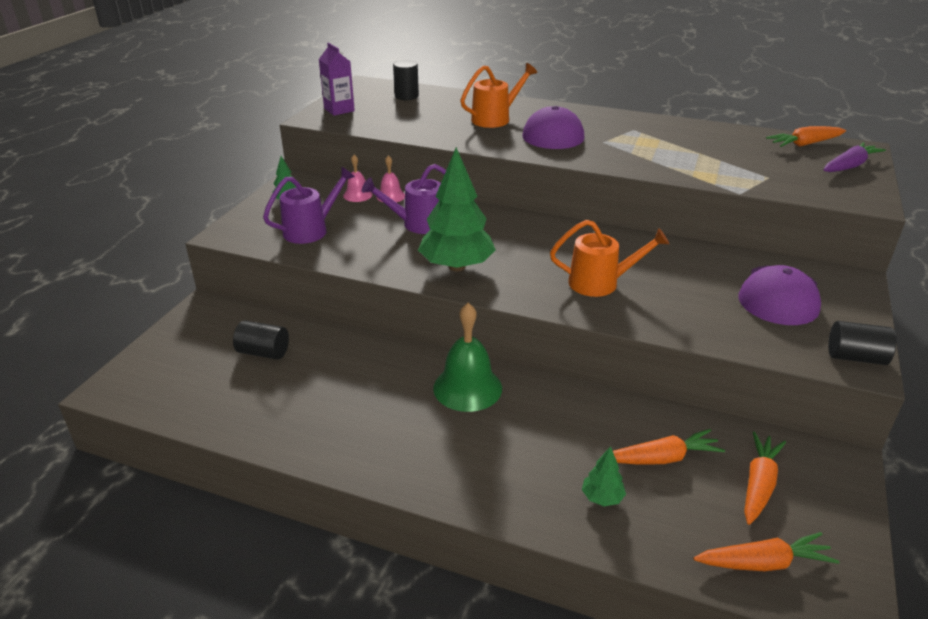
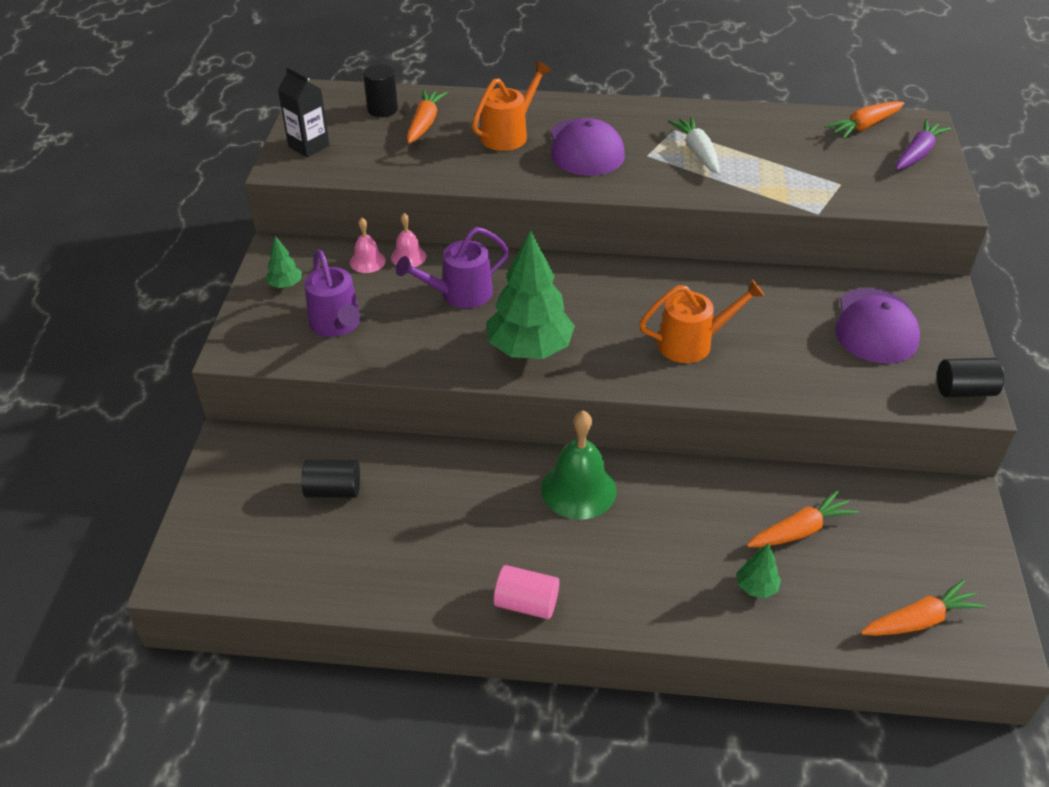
camera: 15 degrees left, 10 degrees up
(311, 230) = (337, 325): purple watering can -> purple watering can turned 120 degrees clockwise
(339, 110) = (309, 146): purple carton -> black carton
(380, 467) = (526, 603): none -> pink cylinder
(647, 144) = (697, 152): none -> white carrot
(758, 484) = (895, 538): orange carrot -> orange carrot (425, 123)

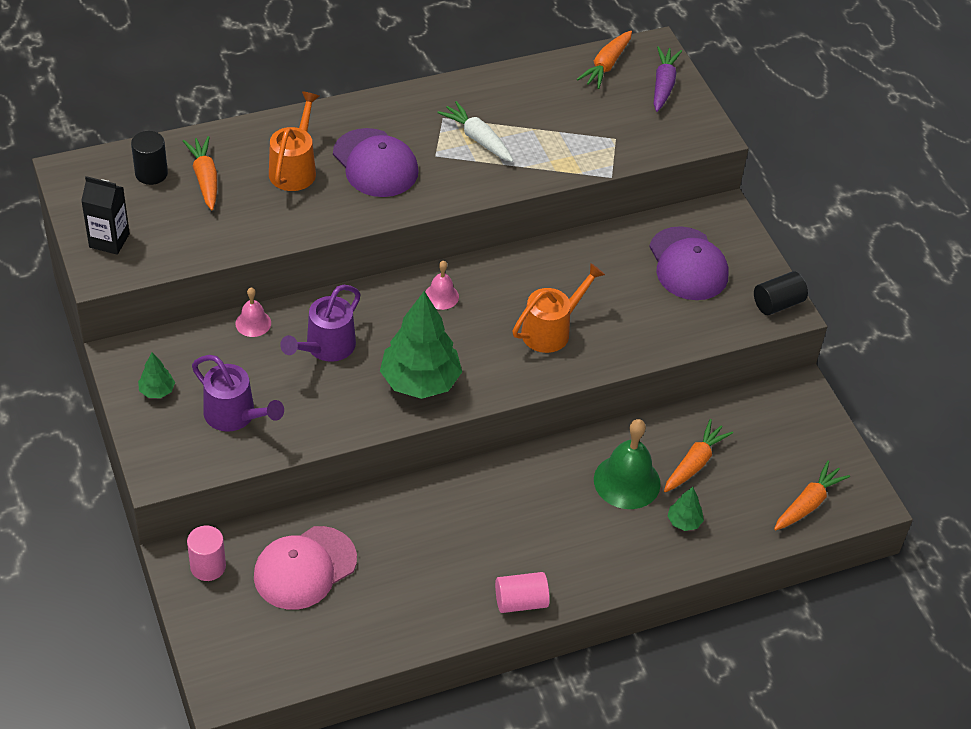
camera: 30 degrees left, 5 degrees up
(248, 457) = (208, 566): none -> pink cylinder
(333, 490) = (305, 568): black cylinder -> pink cap
(367, 261) = (218, 341): pink bell -> pink bell (441, 296)
(578, 489) = (508, 491): green bell -> green bell (627, 481)

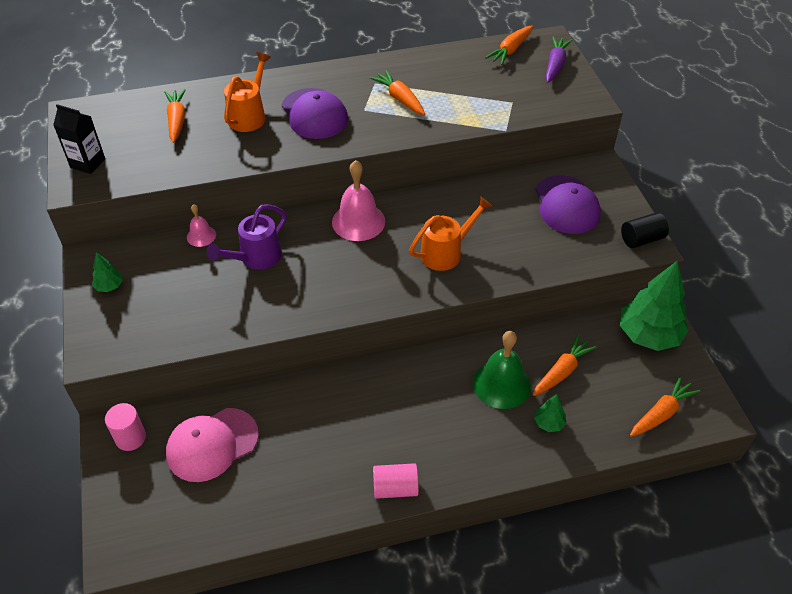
camera: 10 degrees right, 0 degrees up
(151, 173) = (136, 115): black cylinder -> none
(235, 416) = (168, 310): purple watering can -> none
(420, 381) = (329, 289): green tree -> green tree (648, 335)
(441, 296) = (358, 221): pink bell -> pink bell, size x1.86
(477, 138) = (400, 98): white carrot -> orange carrot

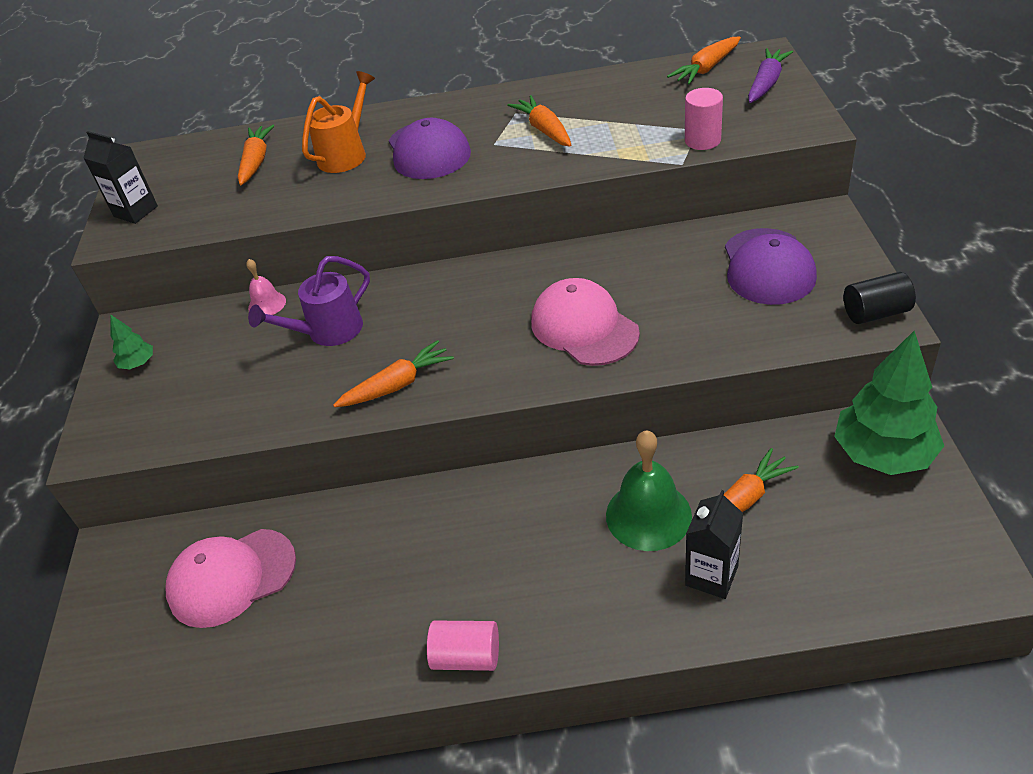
camera: 15 degrees right, 5 degrees down
(130, 438) = (131, 562): pink cylinder -> pink cylinder (702, 140)
(358, 221) = (472, 287): pink bell -> none
(446, 252) = (584, 327): orange watering can -> pink cap
(549, 423) = (711, 576): green tree -> black carton
(661, 413) = (892, 570): orange carrot -> orange carrot (397, 385)

